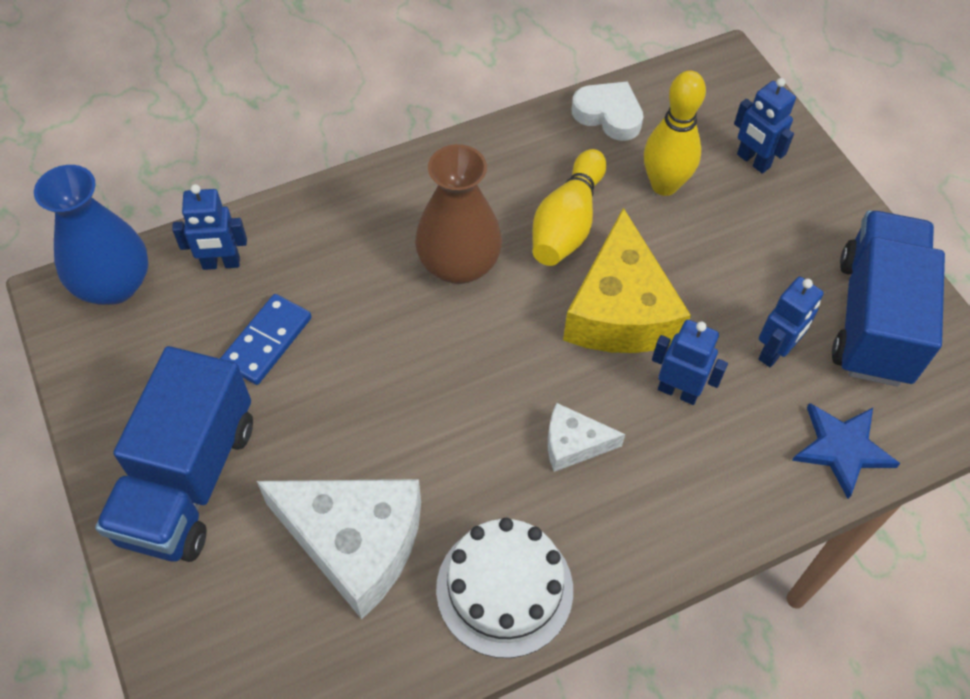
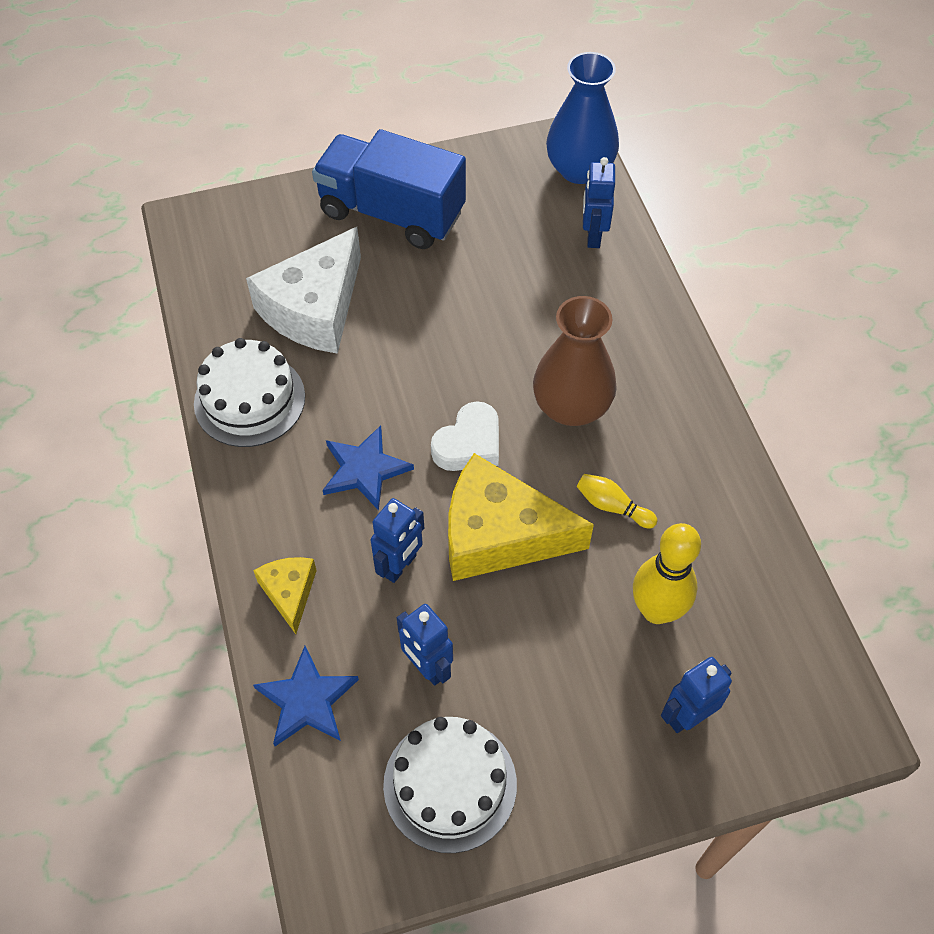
camera: 100 degrees right, 0 degrees up
(267, 341) = (508, 263): blue domino -> none
(567, 223) = (612, 506): yellow bowling pin -> yellow bowling pin, size x0.54
(573, 444) = (364, 469): white cheese -> blue star
(608, 115) = (763, 574): white heart -> white heart (469, 444)
(737, 489) = (289, 592): none -> yellow cheese
(874, 319) = (450, 784): blue truck -> white cake

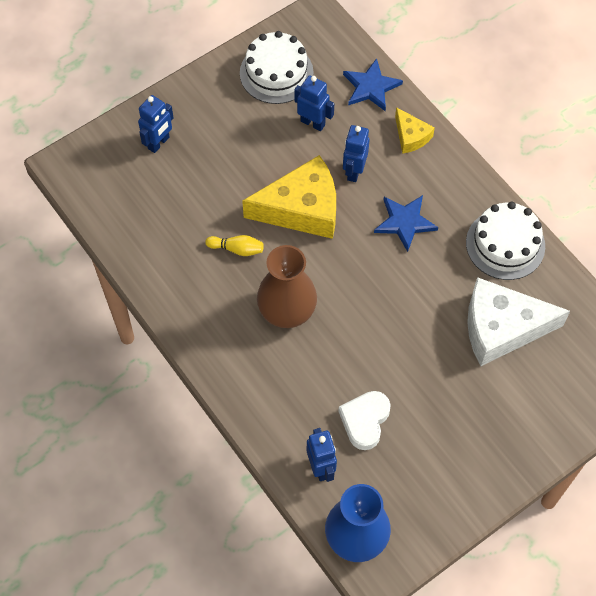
camera: 160 degrees right, 5 degrees up
(314, 308) = (501, 328): white cheese -> white cheese turned 105 degrees counterclockwise
(391, 213) = (490, 435): blue truck -> none
(469, 444) = (345, 261): white heart -> white heart (365, 421)
(656, 610) = (191, 194): yellow bowling pin -> none

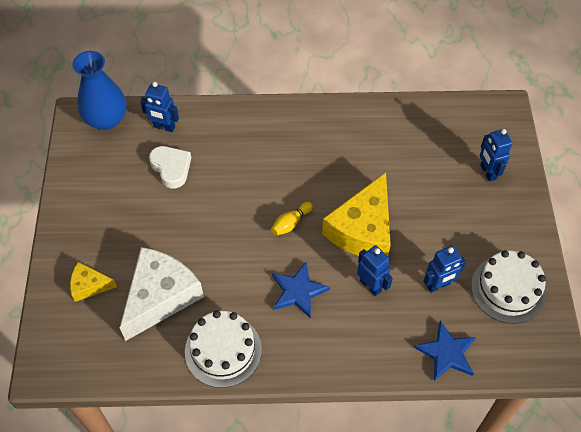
camera: 125 degrees right, 5 degrees down
(237, 249) = (359, 170): yellow bowling pin -> yellow bowling pin (291, 223)
(287, 310) = (287, 172): brown vase -> none
(411, 136) = (374, 350): yellow cheese -> yellow cheese (89, 285)

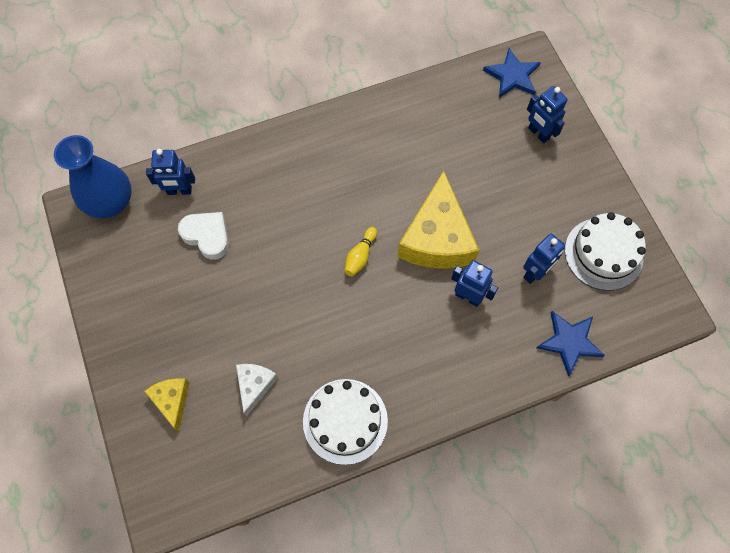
camera: 20 degrees left, 10 degrees up
(89, 285) = (172, 400): yellow cheese -> yellow cheese turned 90 degrees clockwise
(160, 296) = (255, 385): white cheese -> white cheese, size x0.50
(298, 291) = (397, 328): blue star -> blue star (512, 76)

